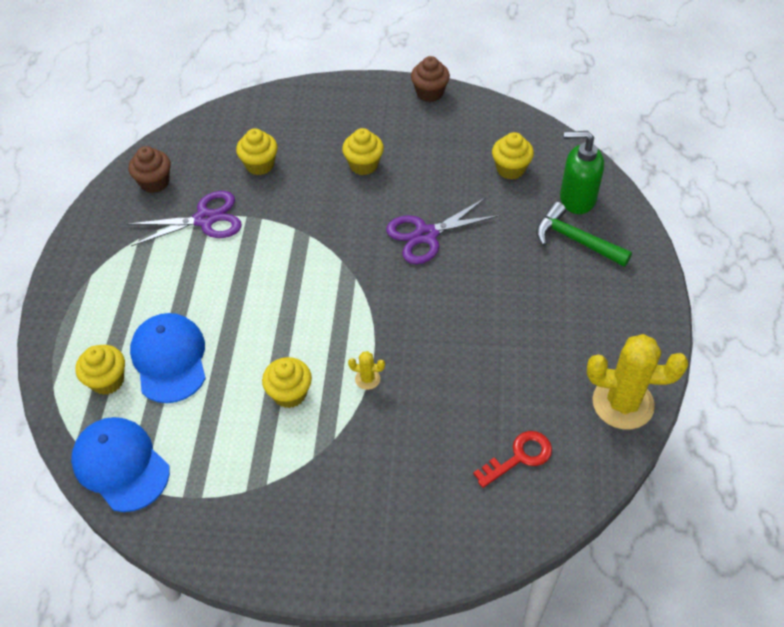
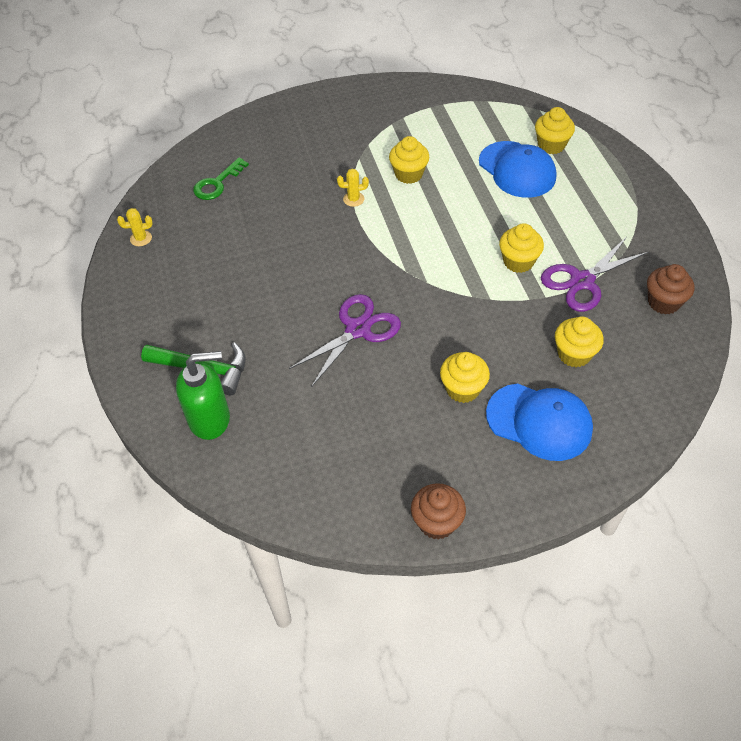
camera: 160 degrees right, 0 degrees up
(121, 465) = (497, 107): blue cap -> blue cap (539, 422)
(510, 169) = (295, 435): yellow cupcake -> yellow cupcake (518, 262)
(519, 457) = (217, 183): red key -> green key
(623, 403) = (141, 238): yellow cactus -> yellow cactus, size x0.42

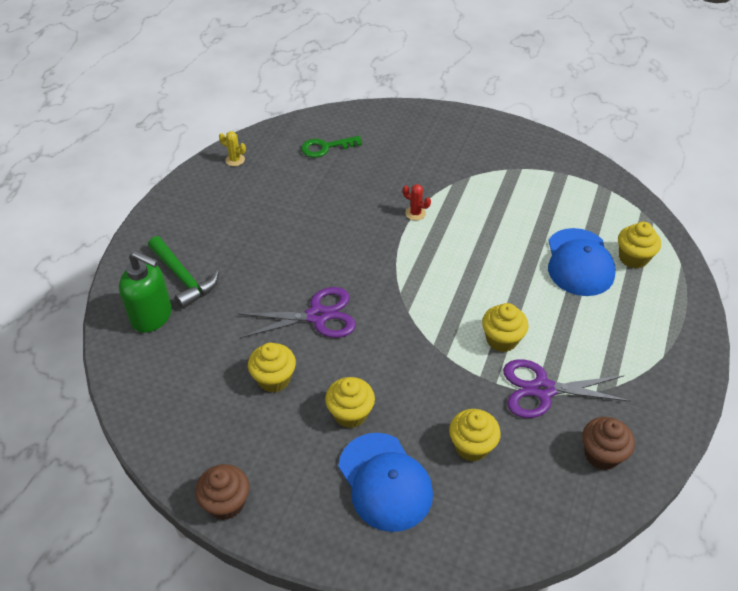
camera: 35 degrees right, 5 degrees down
(353, 199) = (415, 213): yellow cactus -> red cactus
(408, 174) = (480, 217): yellow cupcake -> yellow cupcake (274, 379)

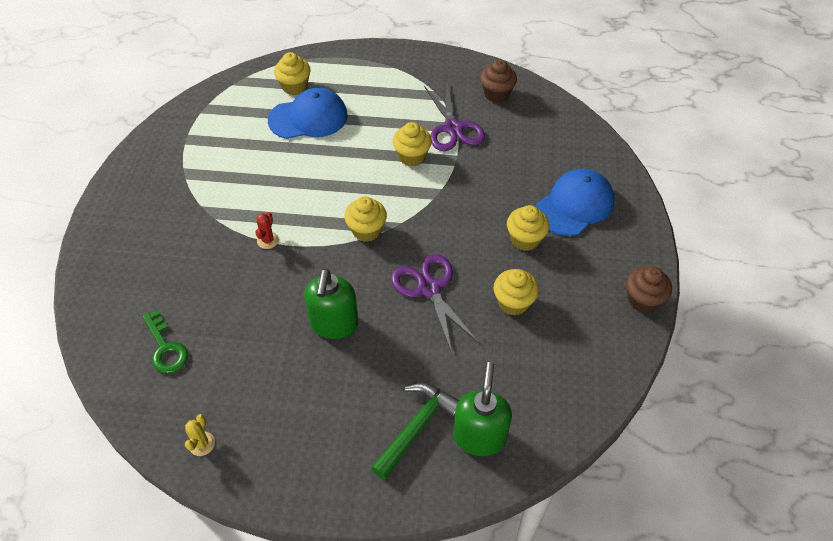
camera: 105 degrees left, 5 degrees up
(306, 243) = (334, 324): none -> green soap dispenser
(472, 446) = (521, 161): yellow cupcake -> yellow cupcake (366, 230)

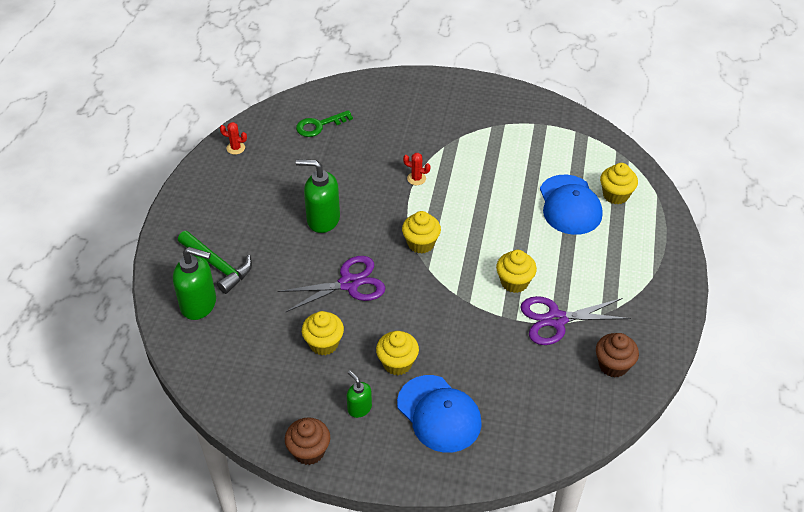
camera: 95 degrees right, 5 degrees down
(202, 444) = (235, 148): yellow cactus -> red cactus
(584, 265) = (359, 408): none -> green soap dispenser

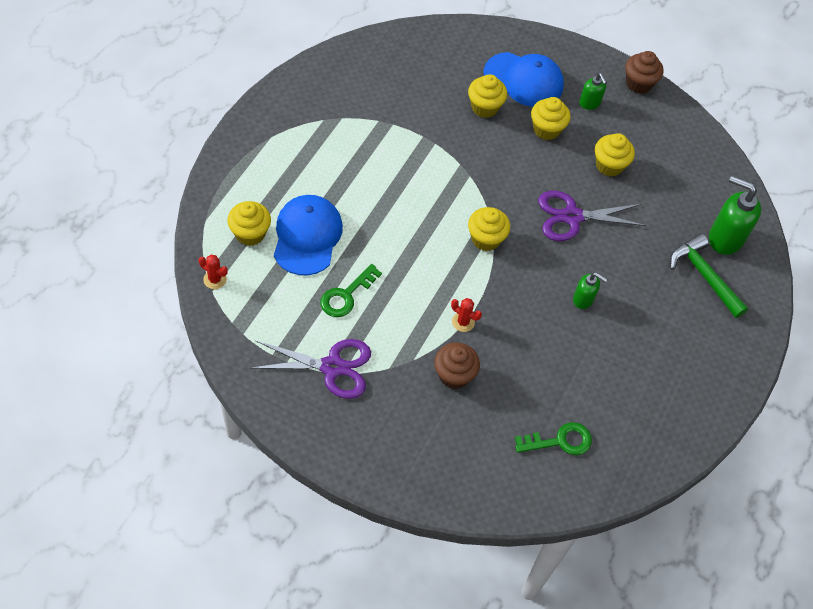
camera: 170 degrees left, 10 degrees up
(235, 148) = (671, 435): red cactus -> red cactus (215, 279)
(323, 219) = (583, 299): green soap dispenser -> green soap dispenser, size x0.55
(439, 414) = (523, 80): blue cap -> blue cap turned 135 degrees clockwise
(514, 282) = (408, 171): yellow cupcake -> yellow cupcake (484, 107)
(515, 173) = (346, 295): none -> green key
(556, 319) = (386, 125): purple scissors -> purple scissors (332, 367)
(613, 365) = (357, 73): brown cupcake -> brown cupcake (454, 375)

